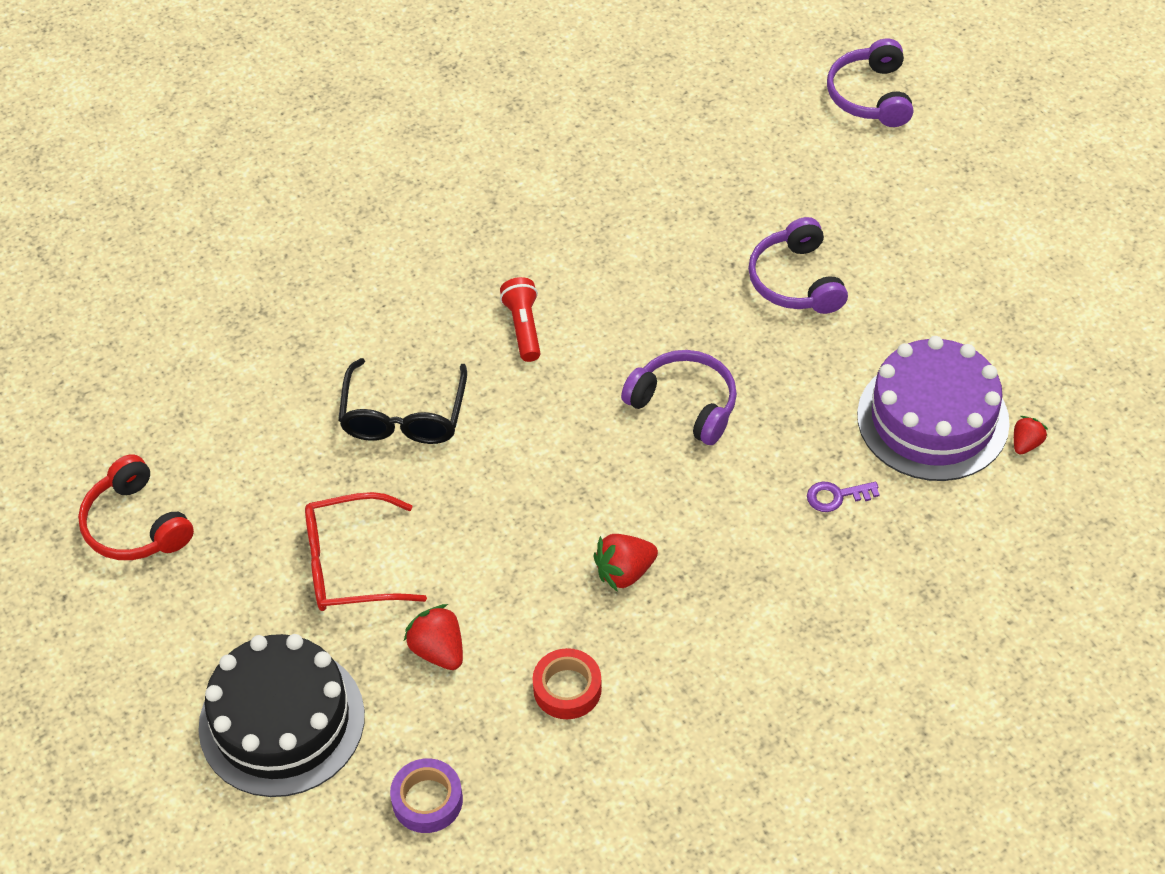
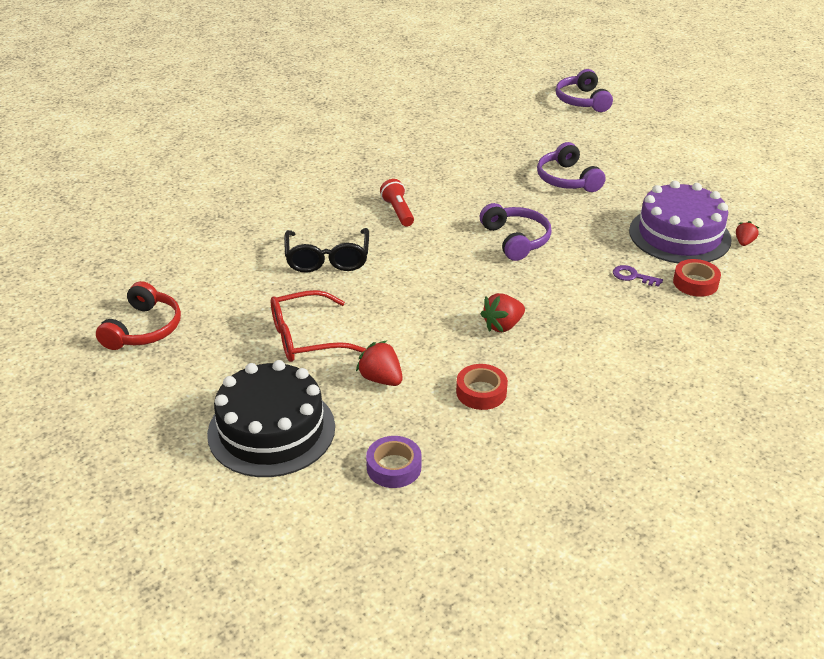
camera: 10 degrees left, 15 degrees down
(135, 525) = (144, 329): red headphones -> red headphones turned 120 degrees counterclockwise
(685, 404) = (516, 240): purple headphones -> purple headphones turned 45 degrees clockwise
(836, 496) = (632, 276): purple key -> purple key turned 45 degrees clockwise
(925, 519) = (695, 283): none -> red tape

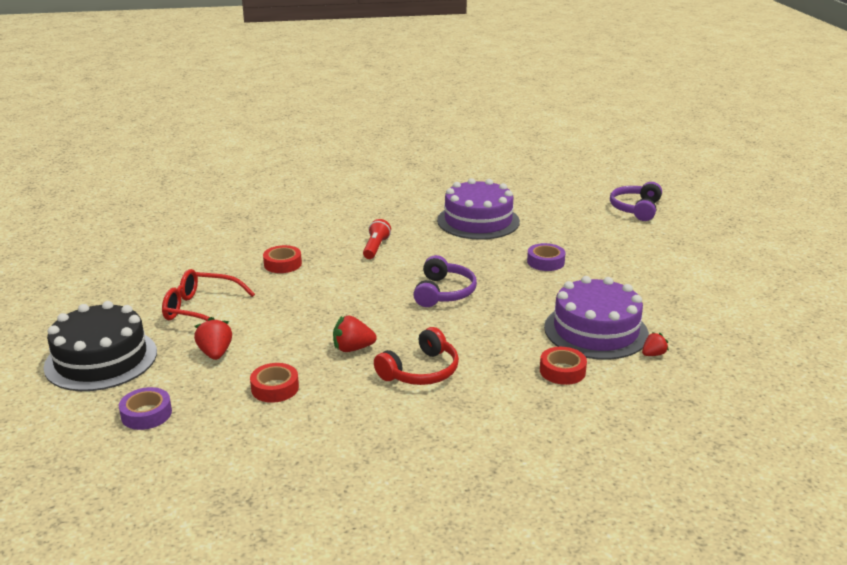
camera: 30 degrees right, 10 degrees down
(144, 329) = (108, 271): red headphones -> red headphones (421, 371)
(327, 259) = (282, 264): black glasses -> red tape
(460, 153) = (478, 221): none -> purple cake
(567, 179) = (545, 262): purple headphones -> purple tape
(632, 276) = (510, 348): purple key -> none

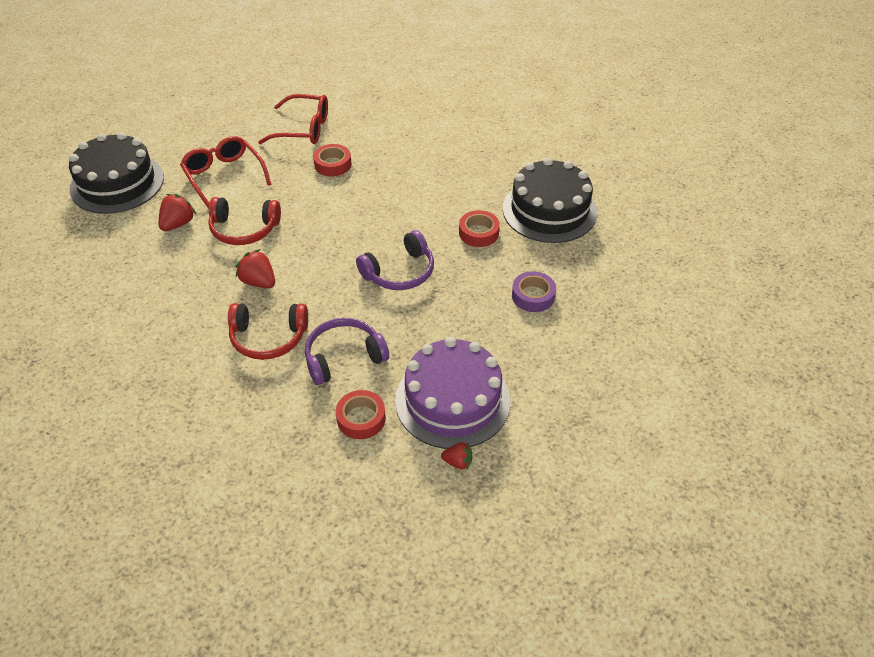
camera: 45 degrees right, 20 degrees up
(146, 414) = (78, 249): purple tape -> none
(218, 256) = (303, 129): none -> red glasses
(275, 388) = (166, 281): red tape -> red tape (478, 233)
(281, 328) = (244, 229): none -> red headphones
(376, 248) = (421, 189): red flashlight -> none
(478, 221) = (549, 210): purple cake -> black cake
(635, 209) = (730, 289): purple headphones -> purple headphones (344, 357)

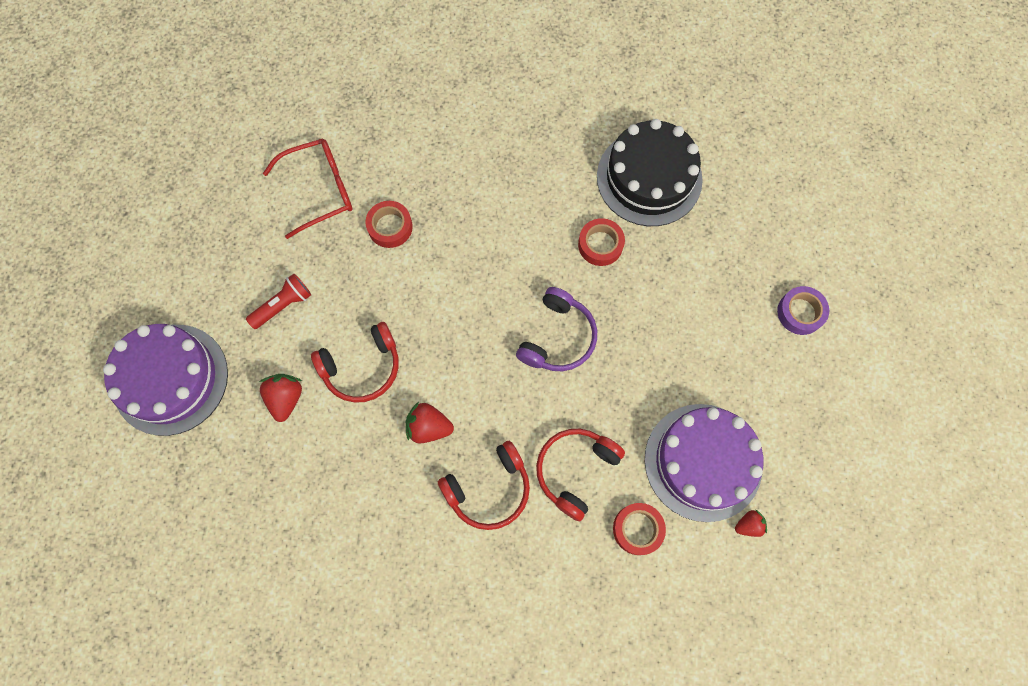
camera: 30 degrees left, 25 degrees up
(117, 183) = (170, 379): black cake -> purple cake
(224, 176) = (283, 305): red glasses -> red flashlight
(344, 357) = (575, 470): purple headphones -> red headphones
(533, 296) = (699, 298): purple tape -> purple tape (800, 312)

